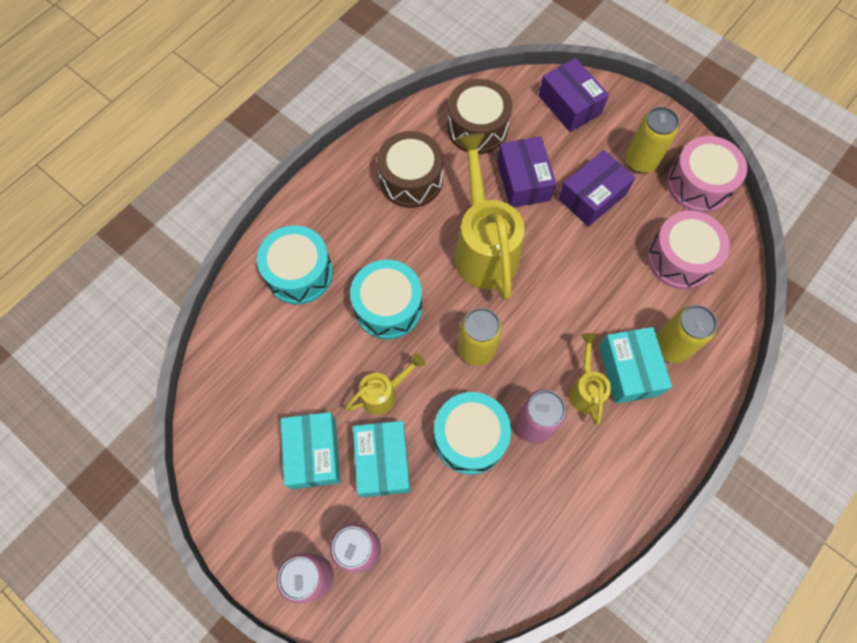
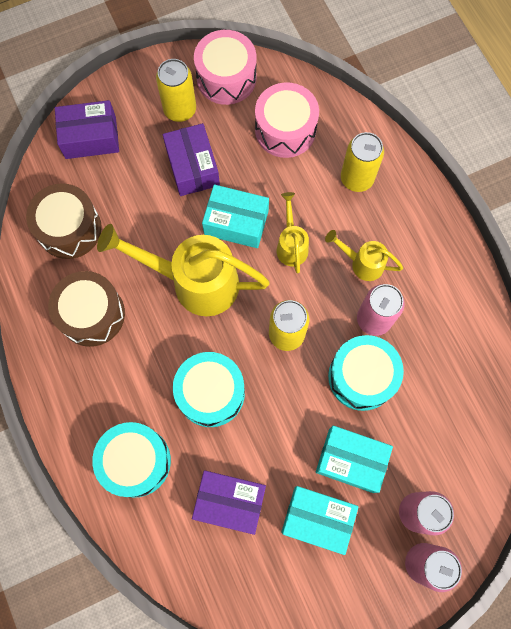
camera: 65 degrees left, 5 degrees up
(384, 393) = (290, 432): yellow watering can -> yellow watering can (291, 245)
(523, 181) = (146, 216): purple box -> purple box (230, 502)
(629, 370) = (362, 221): turquoise box -> turquoise box (236, 222)

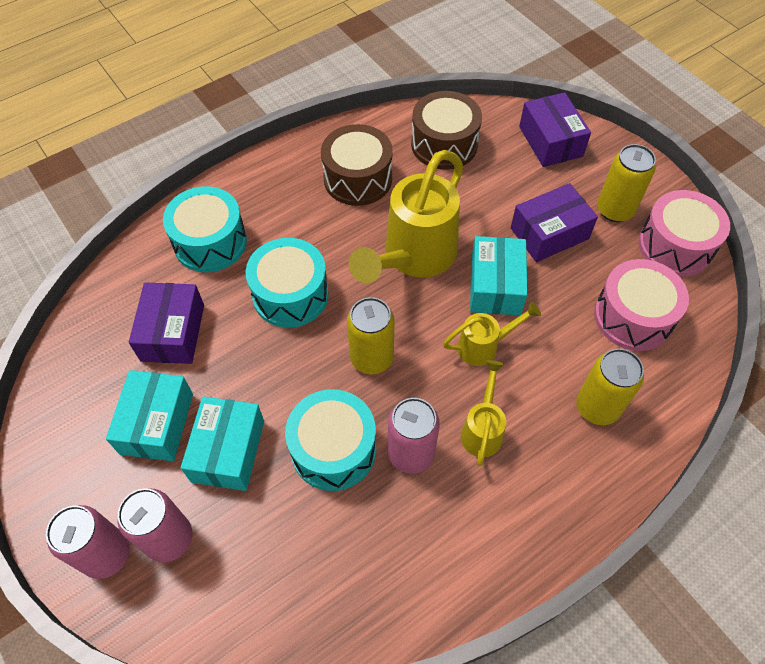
camera: 80 degrees right, 15 degrees down
(194, 282) = (413, 258): yellow watering can -> yellow watering can turned 150 degrees counterclockwise

